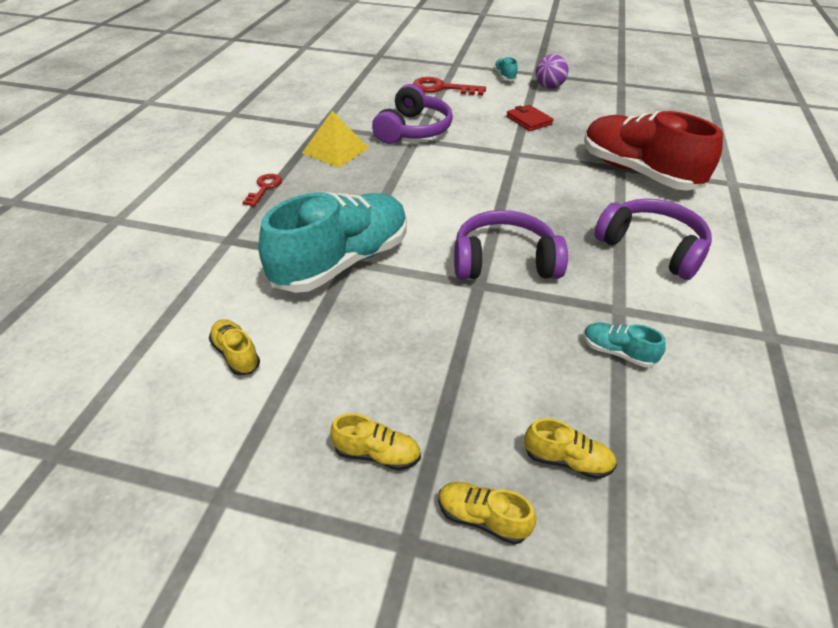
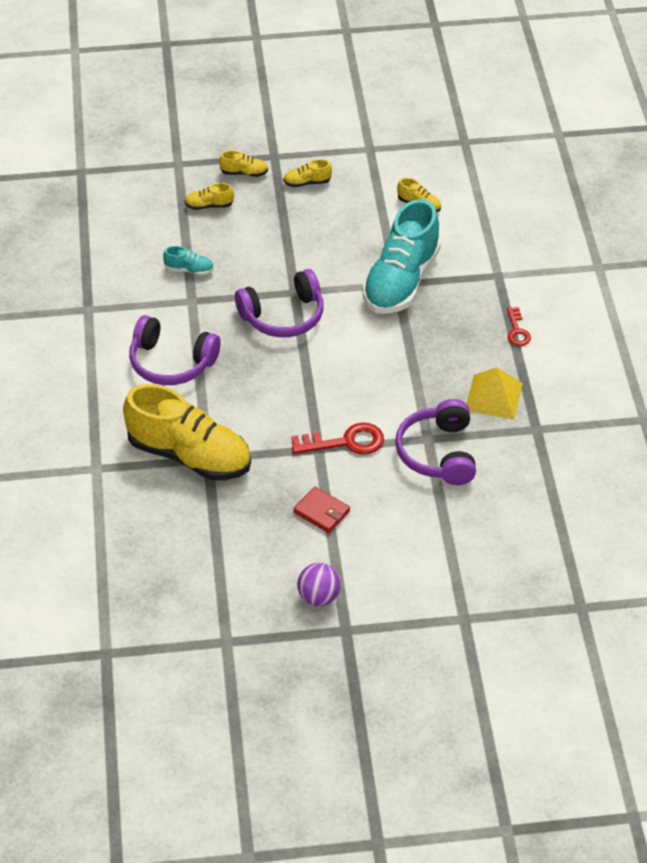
camera: 160 degrees right, 5 degrees up
(442, 88) = (450, 548): red key -> red key (346, 442)
(504, 77) = (384, 605): turquoise shoe -> none
(638, 172) = (189, 455): red shoe -> yellow shoe

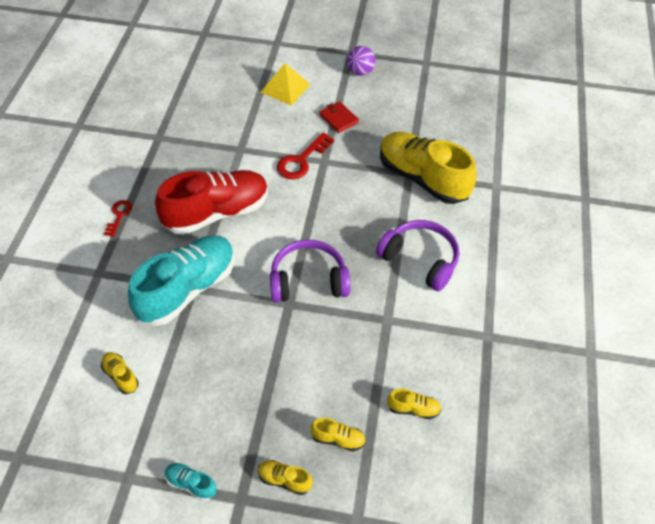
camera: 165 degrees left, 5 degrees up
(189, 270) = (380, 356): turquoise shoe -> turquoise shoe (191, 484)
(307, 182) = (220, 443): yellow shoe -> yellow shoe (413, 409)
(346, 442) = (301, 160): red key -> red key turned 60 degrees counterclockwise
(413, 358) = (216, 213): none -> red shoe
(438, 453) = (238, 137): purple headphones -> none
(493, 396) = (173, 167): yellow pyramid -> yellow pyramid (285, 88)

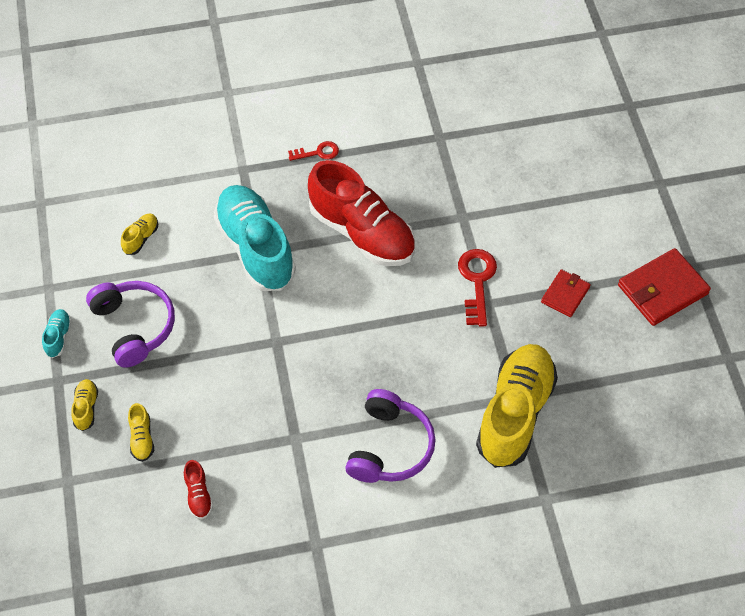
camera: 70 degrees right, 5 degrees up
(187, 289) = (255, 248): turquoise shoe -> turquoise shoe turned 135 degrees counterclockwise
(285, 88) = (585, 222): yellow pyramid -> none
(301, 160) = (477, 281): red key -> red key turned 75 degrees clockwise
(308, 281) = (312, 348): purple headphones -> purple headphones (134, 327)
(360, 72) = (662, 289): purple ball -> red wallet
(413, 409) = (198, 495): yellow shoe -> red shoe

